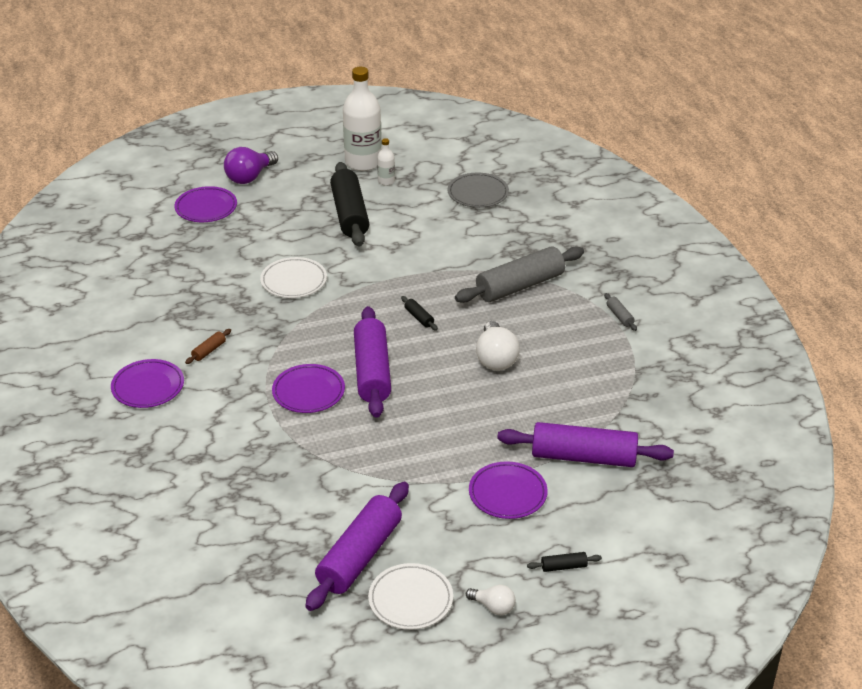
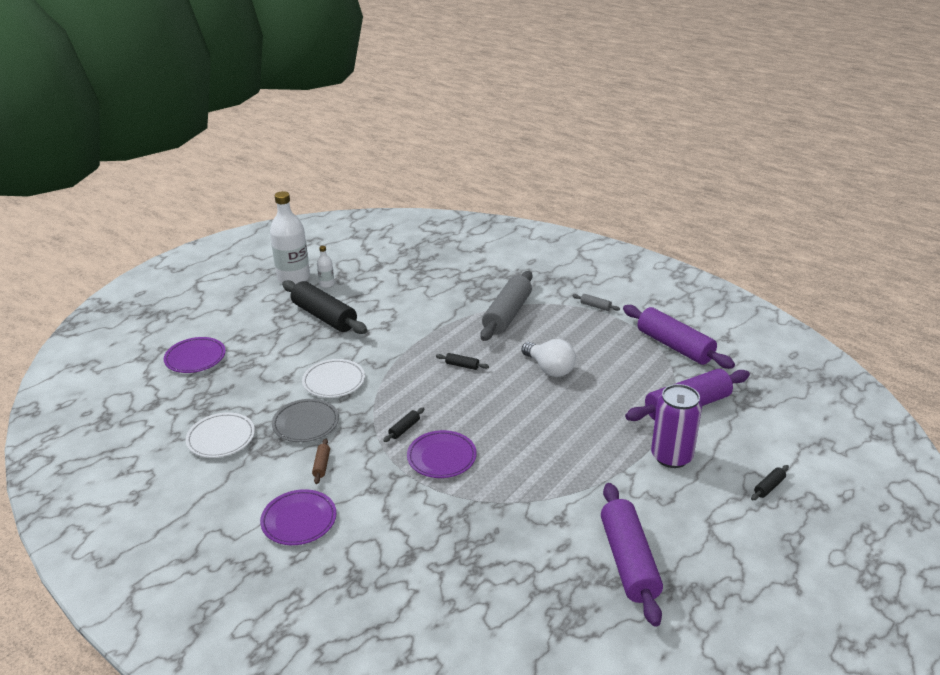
camera: 35 degrees left, 5 degrees down
(249, 177) = (209, 321): purple light bulb -> none
(305, 352) = (404, 429): none -> black rolling pin
(372, 372) = (473, 419): purple rolling pin -> purple rolling pin (674, 346)
(410, 600) = (704, 572): white plate -> white plate (221, 438)
(478, 193) = (405, 267): grey plate -> grey plate (306, 423)
(493, 607) = (763, 543): white light bulb -> none
(507, 493) = (671, 456): purple plate -> purple can

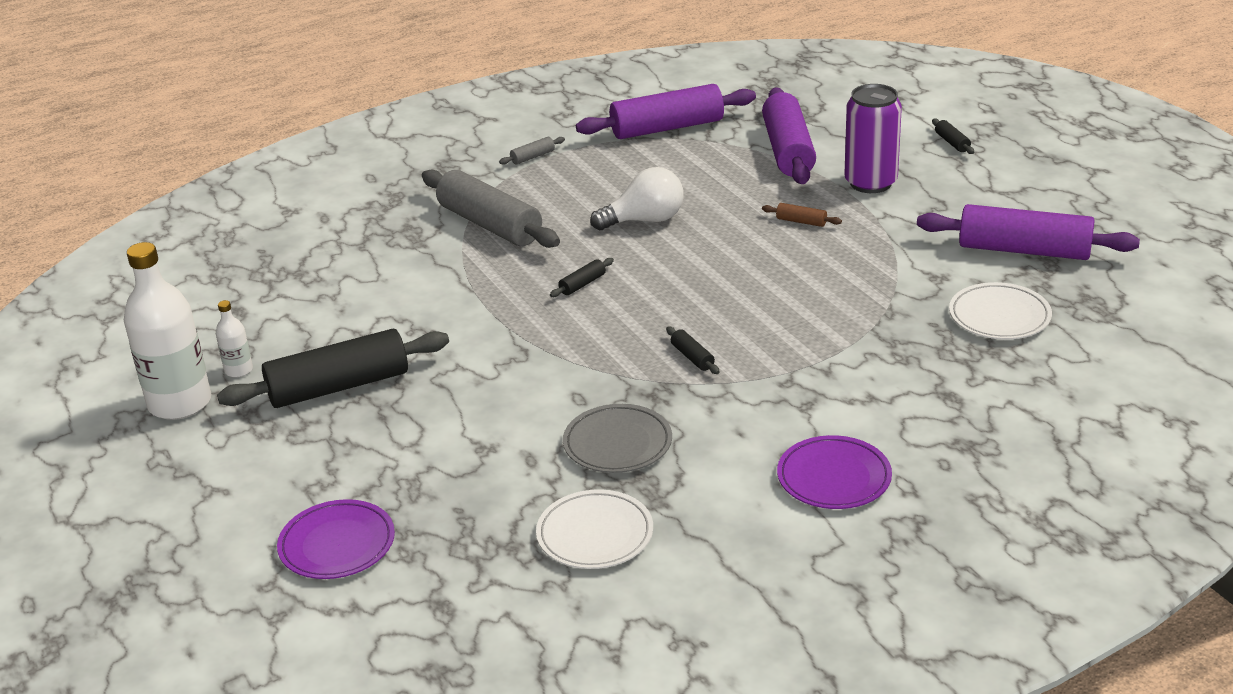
camera: 65 degrees left, 0 degrees up
(321, 465) = (726, 441): brown rolling pin -> brown rolling pin (801, 221)
(334, 381) = (530, 402): white plate -> white plate (999, 316)
(441, 457) = (773, 338): purple plate -> none

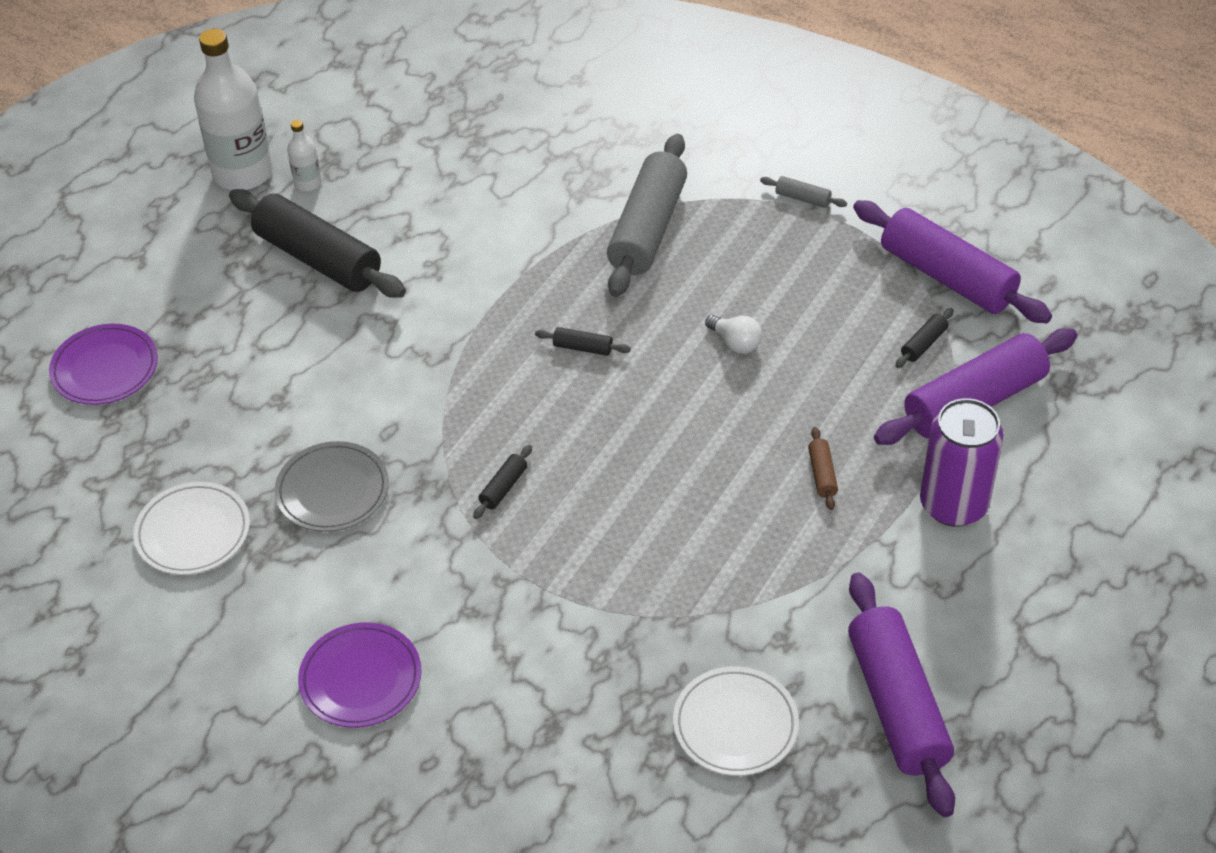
camera: 60 degrees right, 15 degrees up
(645, 220) = (735, 343): white light bulb -> white light bulb, size x0.58
(952, 142) = (1111, 549): black rolling pin -> black rolling pin (923, 344)

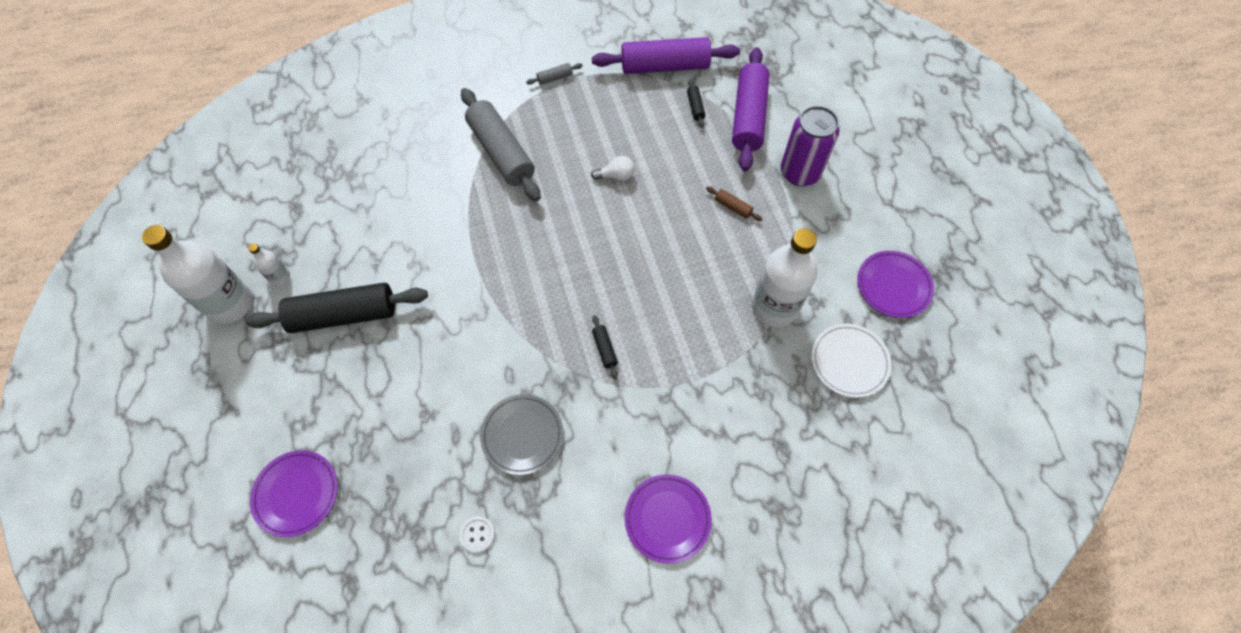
camera: 50 degrees left, 15 degrees up
(193, 532) = (477, 534): white plate -> white button
(583, 348) = (549, 241): black rolling pin -> none
(728, 603) = (774, 307): none -> white bottle
(897, 704) = (893, 286): purple rolling pin -> purple plate

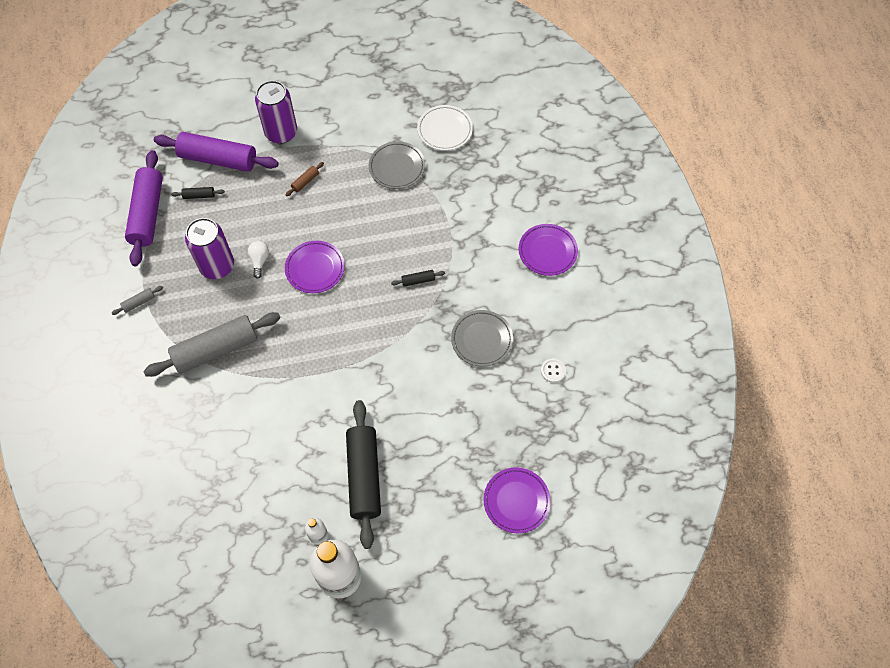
camera: 85 degrees left, 0 degrees up
(555, 78) = (139, 302): grey rolling pin -> grey rolling pin turned 75 degrees clockwise
(605, 137) = (217, 266): none -> purple can
(774, 307) = (397, 167): white bottle -> grey plate
(893, 286) = (389, 93): purple plate -> purple plate (315, 268)

